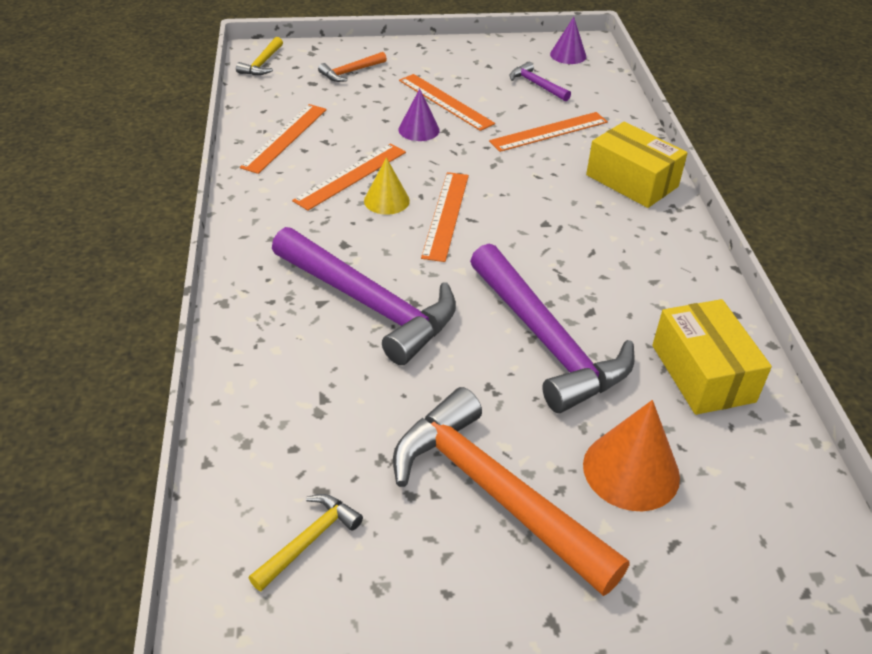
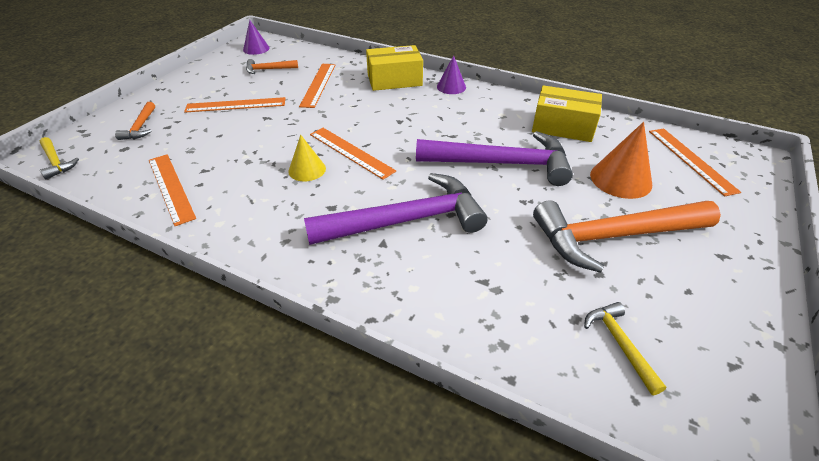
camera: 55 degrees left, 0 degrees up
(351, 176) = (260, 174): orange ruler -> orange ruler (691, 160)
(419, 129) = (250, 126): purple cone -> purple cone (451, 87)
(536, 85) = (268, 69): purple hammer -> orange hammer

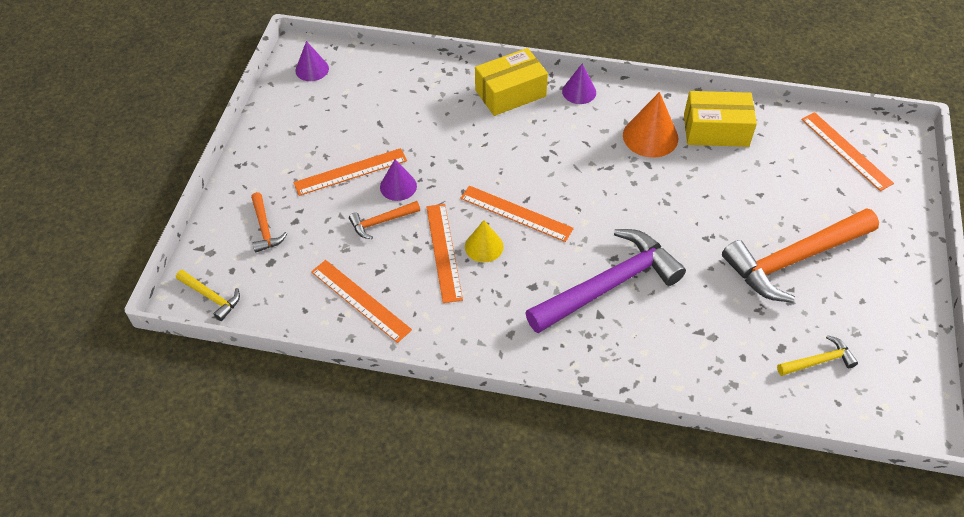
camera: 15 degrees left, 10 degrees up
(265, 119) = (398, 186): none -> purple cone
(268, 69) = (351, 104): orange hammer -> orange hammer (381, 222)
(318, 84) = (426, 118): orange ruler -> orange ruler (443, 252)
(501, 164) = (671, 195): purple hammer -> none
(619, 343) = (819, 361): yellow hammer -> yellow hammer turned 105 degrees clockwise
(620, 179) = (786, 190): orange cone -> orange cone (650, 136)

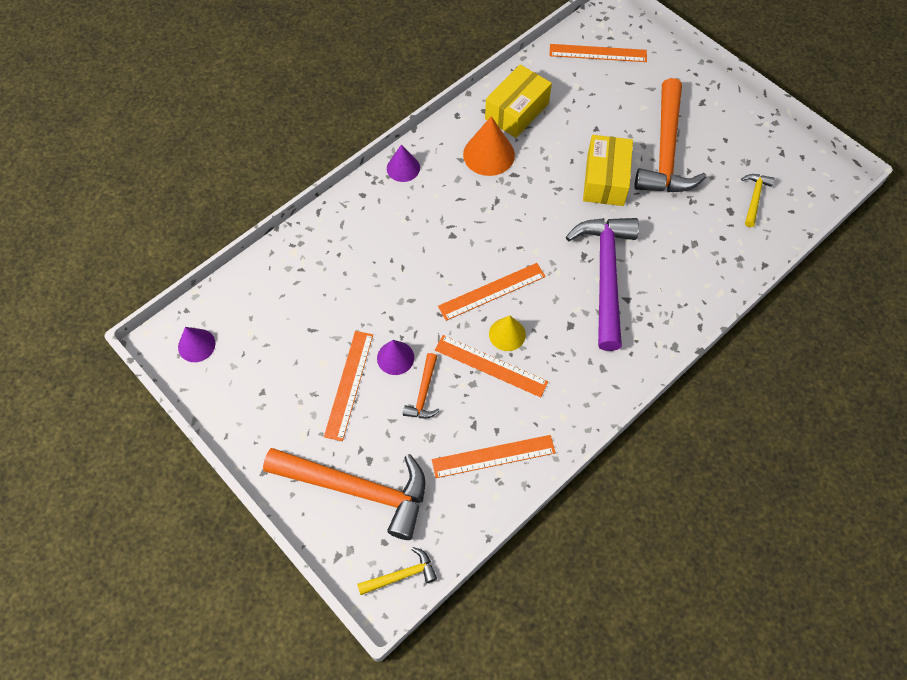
camera: 55 degrees left, 10 degrees up
(265, 228) = (358, 489): orange hammer -> orange hammer, size x2.22
(510, 93) = (363, 214): yellow box -> yellow box (605, 180)

